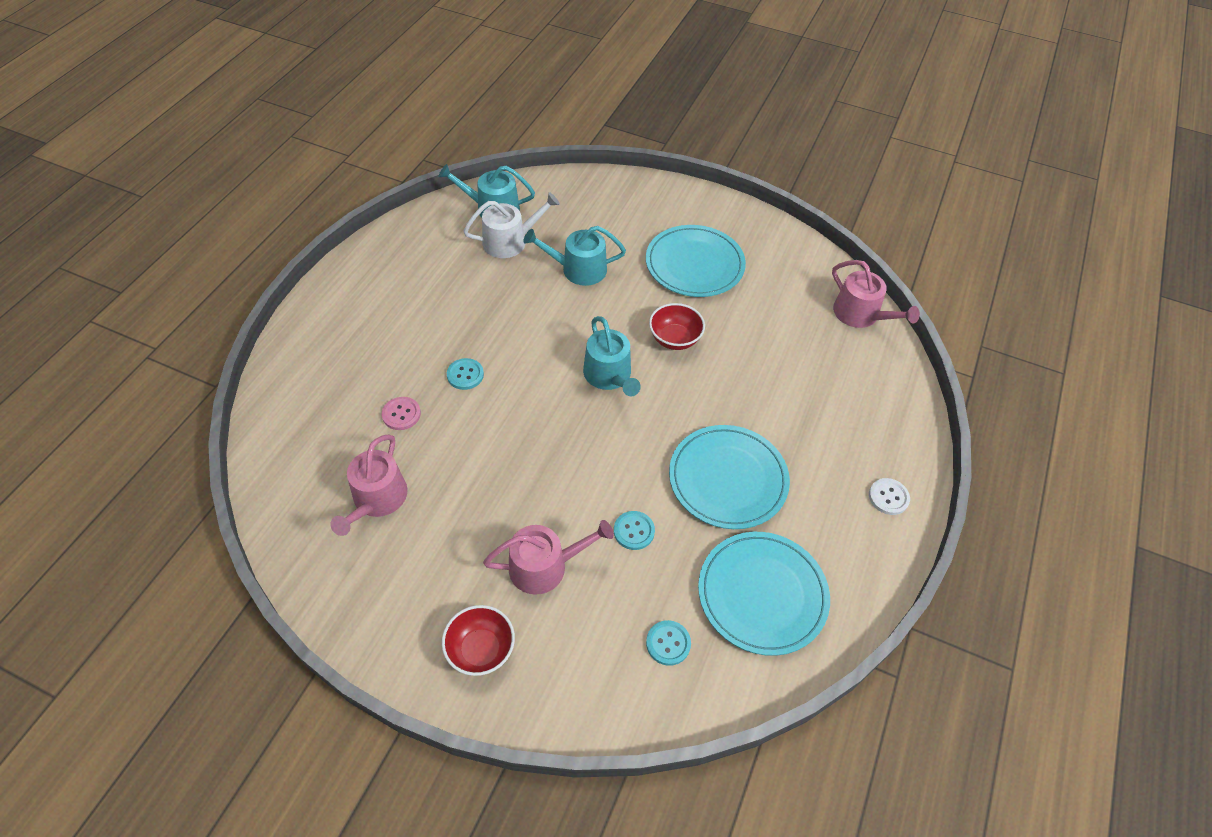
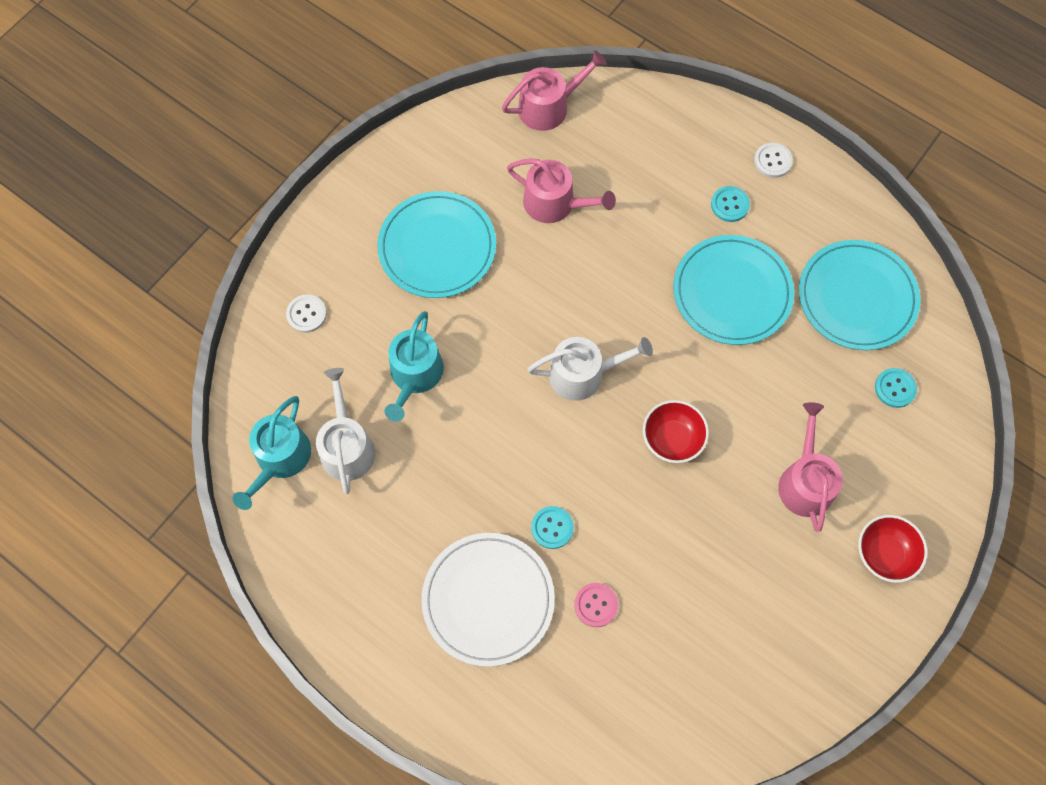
camera: 75 degrees left, 15 degrees up
(377, 500) = (705, 640): pink watering can -> pink watering can (555, 204)
(398, 343) = (488, 599): none -> white plate
(609, 376) = (583, 374): turquoise watering can -> white watering can
(611, 202) = (306, 314): none -> white button
(634, 531) = (778, 392): turquoise button -> turquoise button (730, 205)
(674, 339) = (544, 296): red bowl -> red bowl (672, 439)

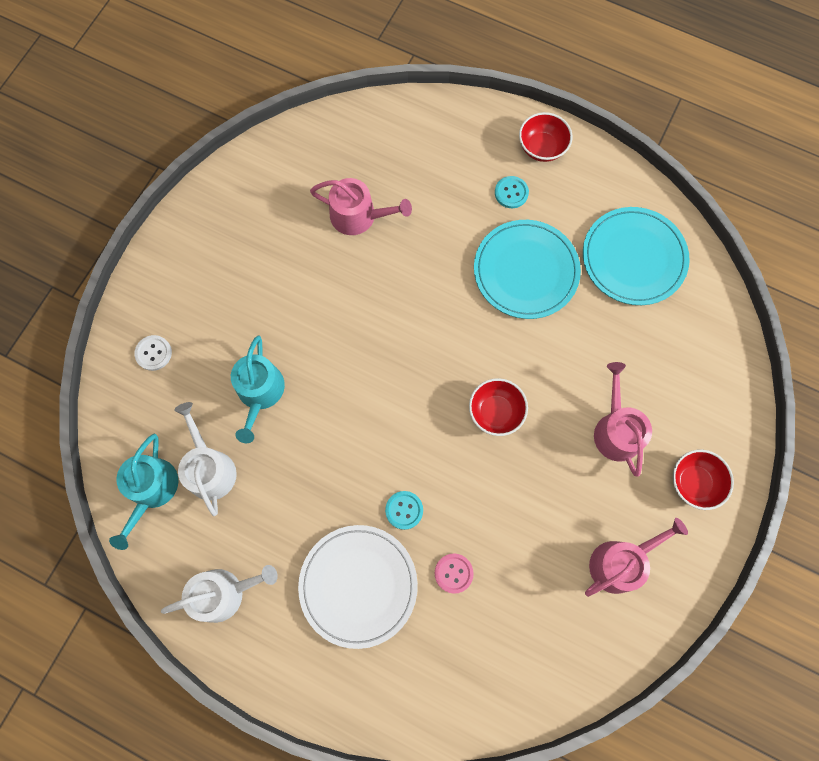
camera: 10 degrees left, 5 degrees up
(437, 247) = (260, 272): turquoise plate -> none
(549, 106) = (339, 129): pink watering can -> pink watering can (621, 562)
(583, 374) = (409, 366): white watering can -> white watering can (224, 593)
(772, 161) = (541, 148): white button -> red bowl
(895, 388) = (679, 333): turquoise button -> none

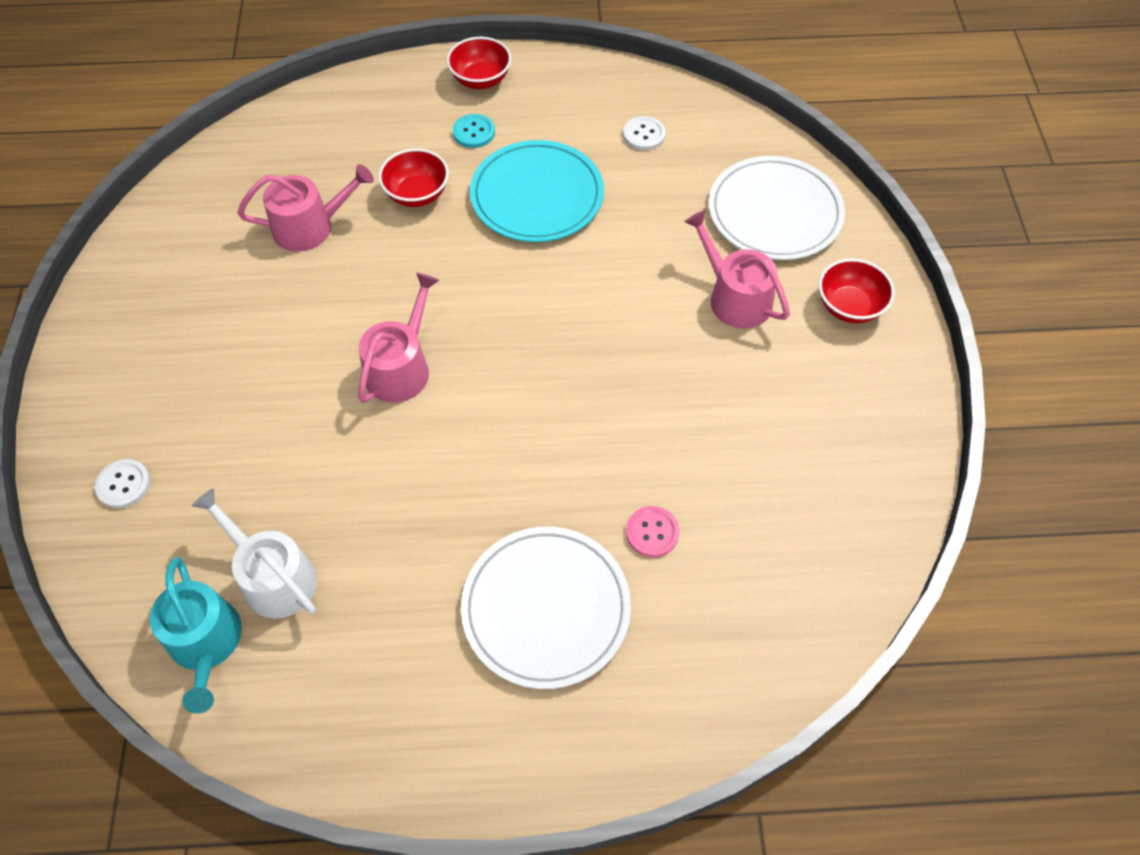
camera: 30 degrees left, 15 degrees down
(224, 593) = (376, 713): white watering can -> none
(259, 393) = (292, 461): turquoise watering can -> none
(404, 510) = (550, 496): turquoise button -> none
(495, 412) = (592, 343): red bowl -> red bowl (417, 194)
(621, 562) = (829, 421): pink watering can -> pink watering can (401, 367)
(633, 258) = (644, 135): turquoise plate -> white button
(689, 376) = (775, 212): none -> white plate

